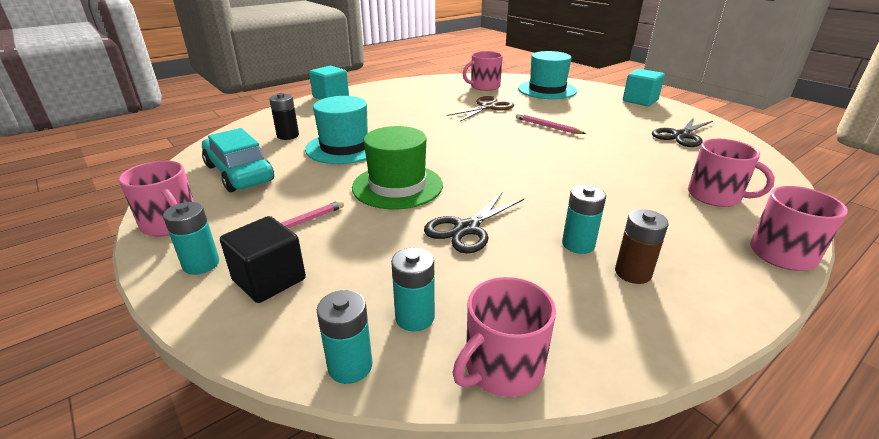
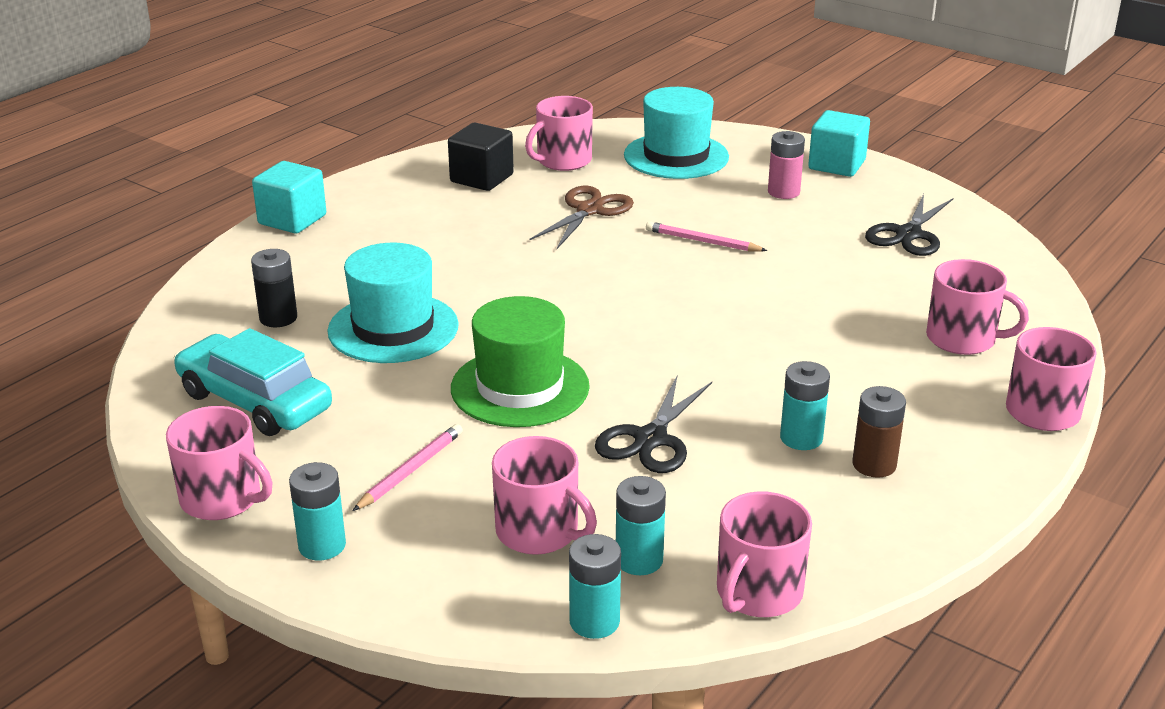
camera: 15 degrees left, 0 degrees up
(269, 280) = (431, 549): black cube -> black cube (481, 178)
(352, 281) = (539, 532): none -> pink mug
(604, 109) = (783, 192): none -> pink battery

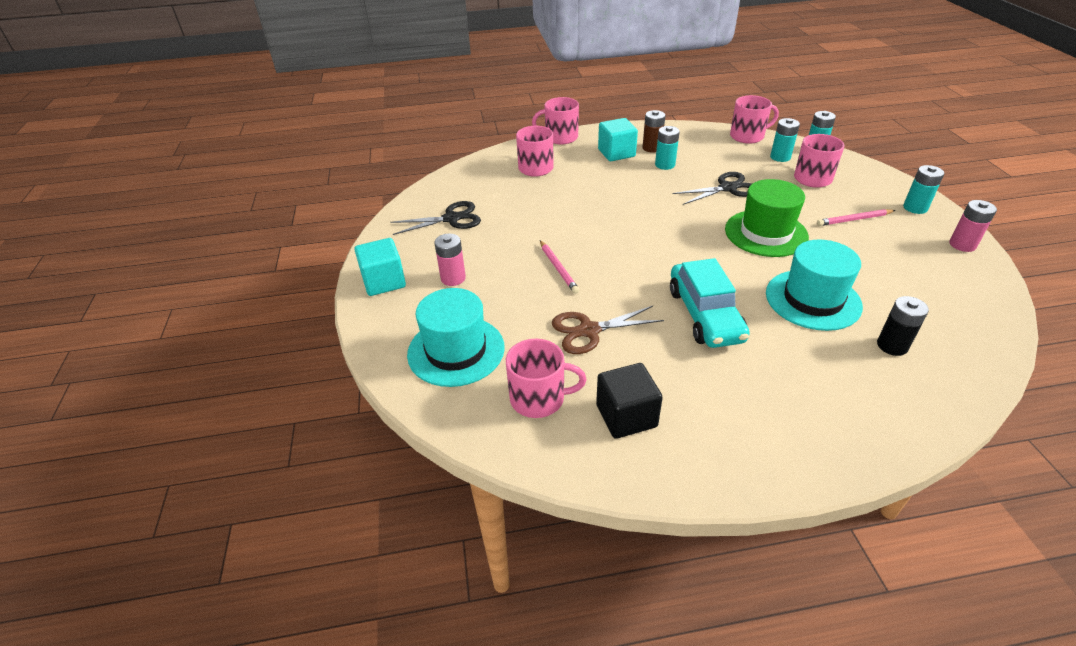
camera: 135 degrees left, 10 degrees up
(223, 499) = (962, 245): pink mug -> pink battery
(255, 401) = (929, 289): turquoise car -> turquoise car (705, 315)
(292, 219) = (836, 458): turquoise cube -> turquoise cube (616, 153)

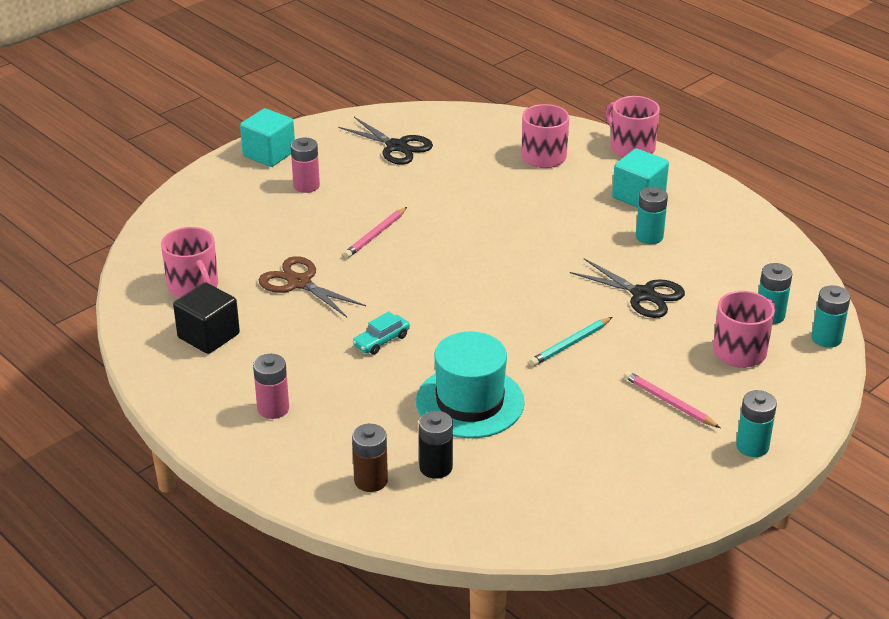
camera: 55 degrees right, 5 degrees down
(456, 351) = (215, 226): turquoise hat -> none
(652, 148) = (680, 216): brown battery -> brown battery (371, 480)
(705, 315) = (381, 340): turquoise car -> turquoise car, size x0.48
(748, 136) = (800, 277): pink mug -> none
(766, 233) = (570, 344): green hat -> turquoise pencil
(962, 245) = (695, 495): pink battery -> pink battery (273, 408)

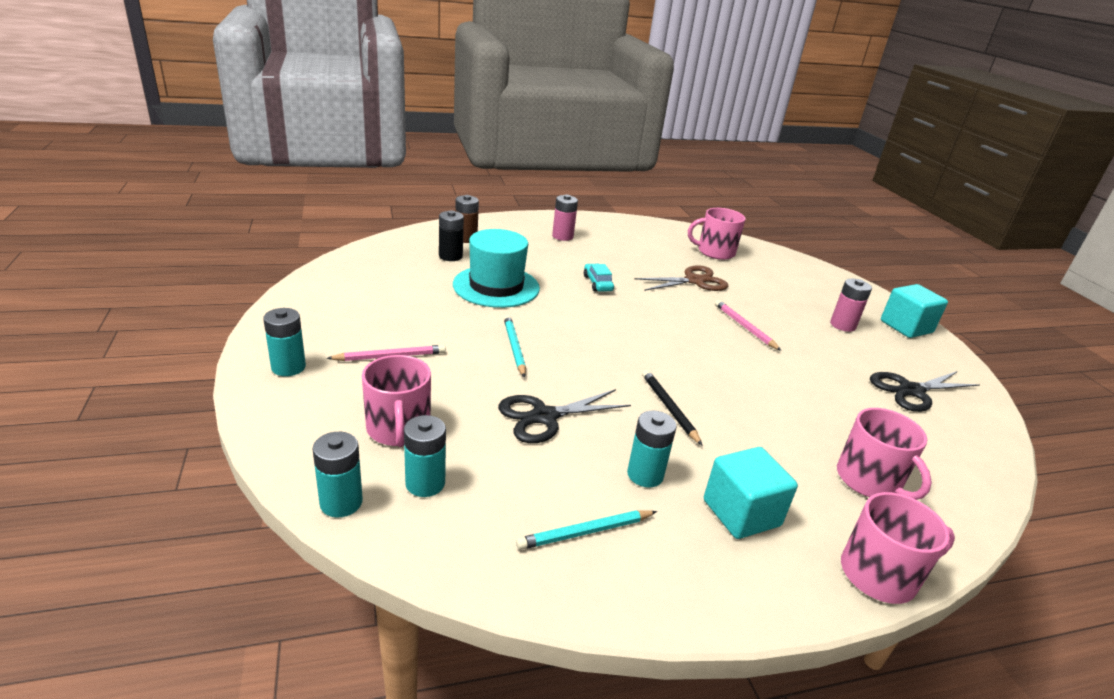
camera: 115 degrees right, 5 degrees down
(208, 336) = (654, 241): black cube -> none
(560, 245) = (669, 408): none -> black pencil
(727, 244) = (585, 532): none -> turquoise pencil

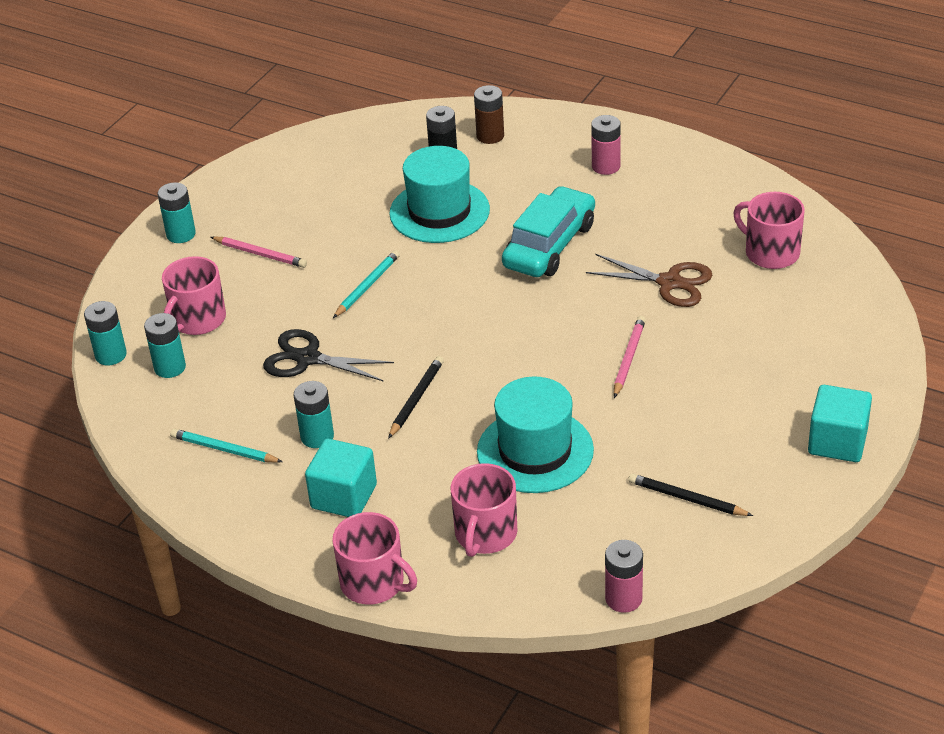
camera: 50 degrees right, 10 degrees up
(597, 283) = (550, 245): turquoise car -> turquoise car, size x2.09
(795, 405) = (535, 451): none -> turquoise hat
(842, 325) = (754, 405): pink battery -> pink battery (623, 598)
(911, 391) = (686, 499): black scissors -> black pencil

